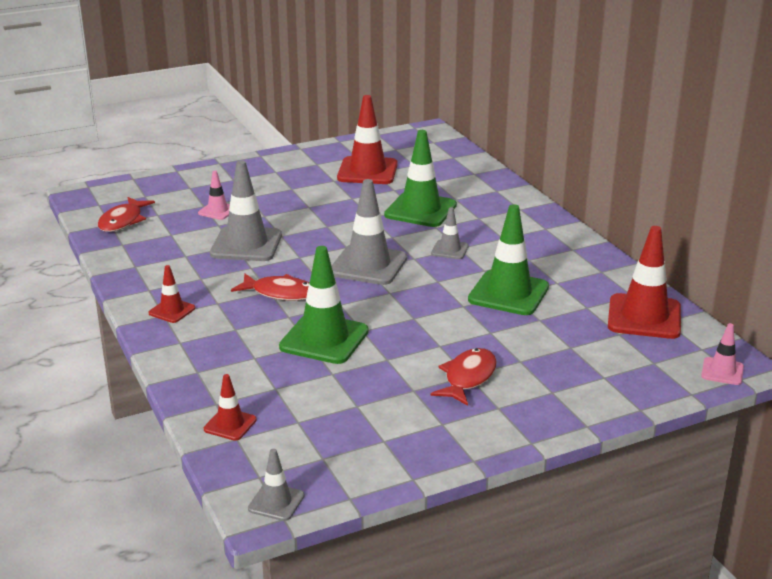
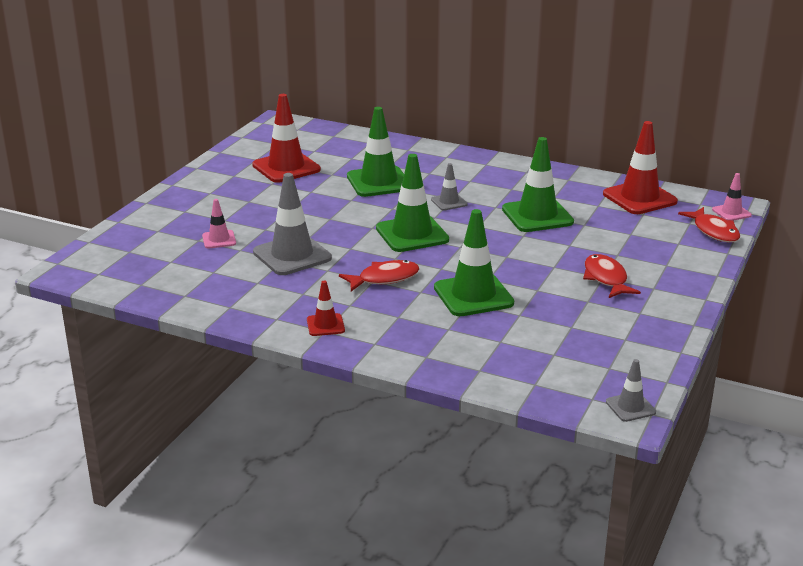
camera: 40 degrees left, 0 degrees up
(123, 221) = (149, 278): red fish -> red fish (714, 231)
(230, 424) = (514, 378): red traffic cone -> none
(368, 265) = (412, 234): grey traffic cone -> green traffic cone

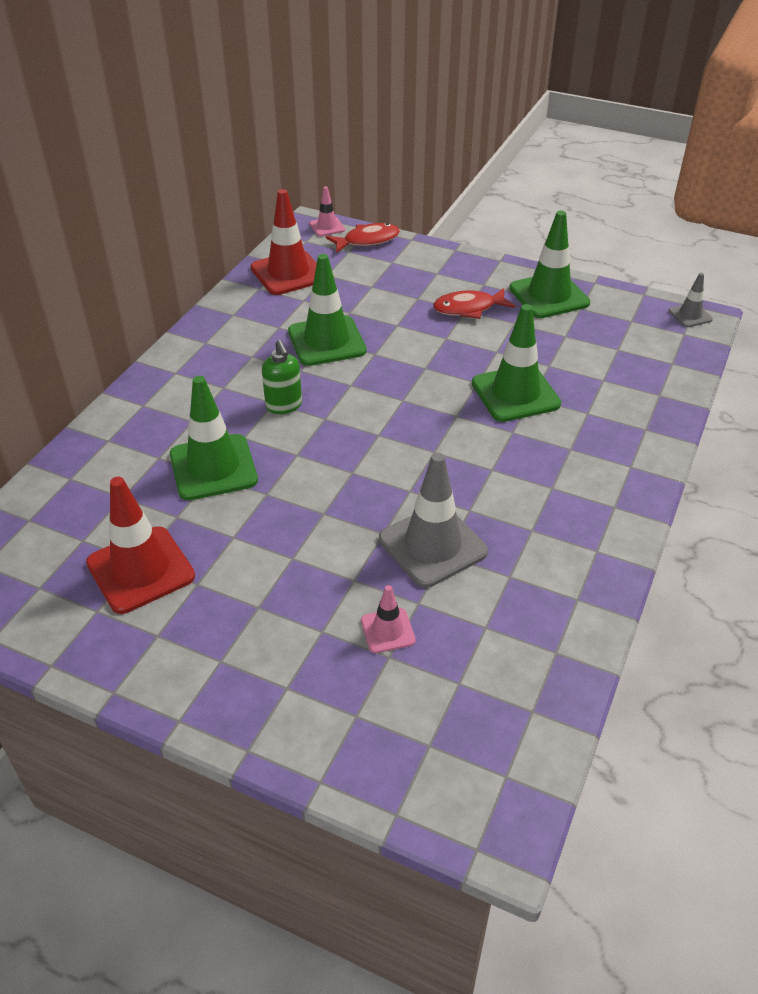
camera: 90 degrees left, 15 degrees up
(325, 325) = (602, 506): red traffic cone -> none
(384, 279) = (486, 460): red fish -> none
(412, 234) = (371, 437): green traffic cone -> green traffic cone (549, 296)
(449, 202) = (284, 406): grey traffic cone -> green soap dispenser

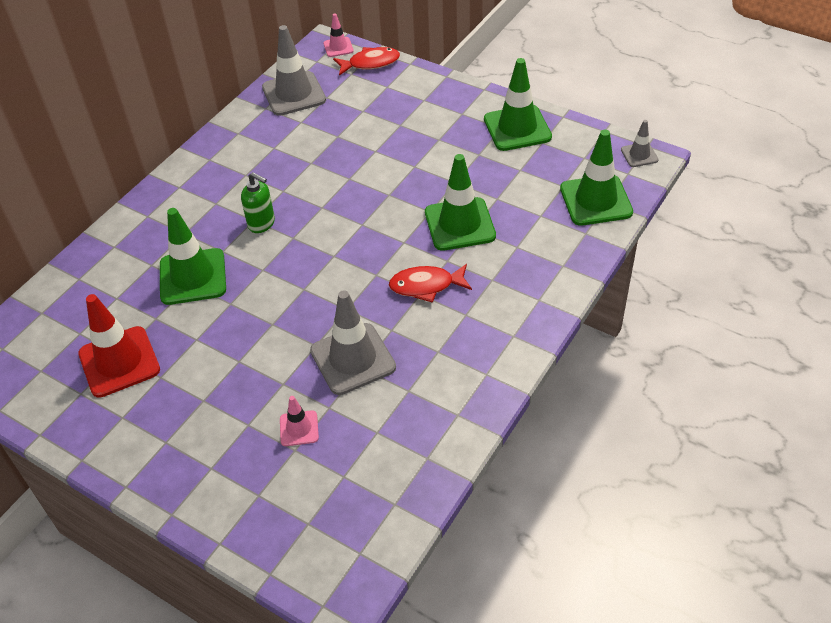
camera: 10 degrees right, 5 degrees up
(284, 406) = (262, 223): green soap dispenser -> green soap dispenser turned 45 degrees counterclockwise
(288, 273) = (294, 94): red traffic cone -> grey traffic cone
(326, 341) = (311, 164): green traffic cone -> green traffic cone (596, 200)
(468, 308) = (442, 138): red fish -> red fish (426, 286)

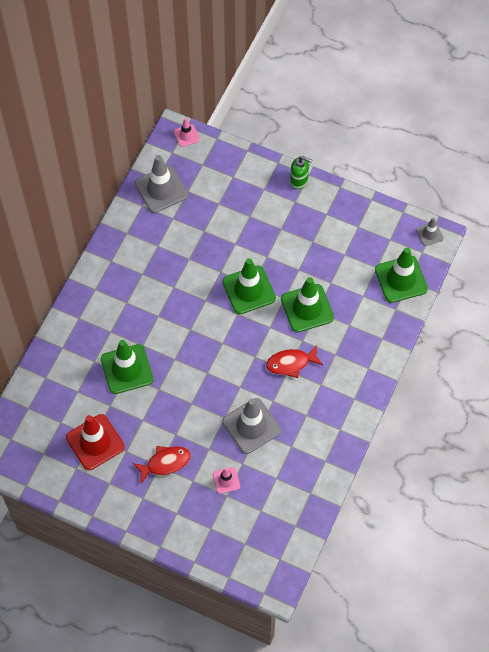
camera: 10 degrees left, 15 degrees up
(262, 223) = (165, 318): green soap dispenser -> green soap dispenser (299, 181)
(370, 63) = (216, 152): red fish -> red fish (165, 463)
(517, 128) = (338, 214): green traffic cone -> green traffic cone (249, 290)

